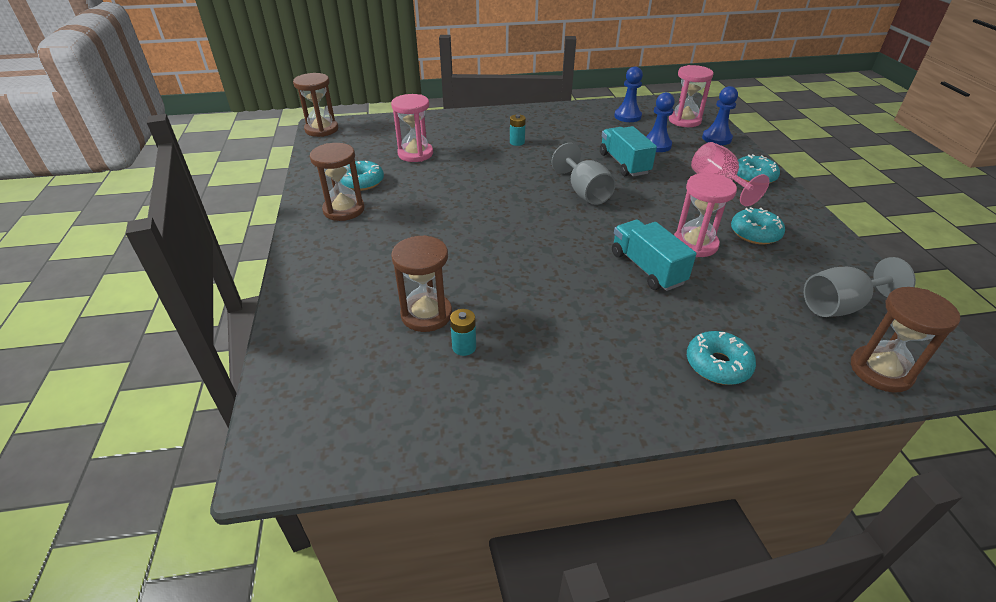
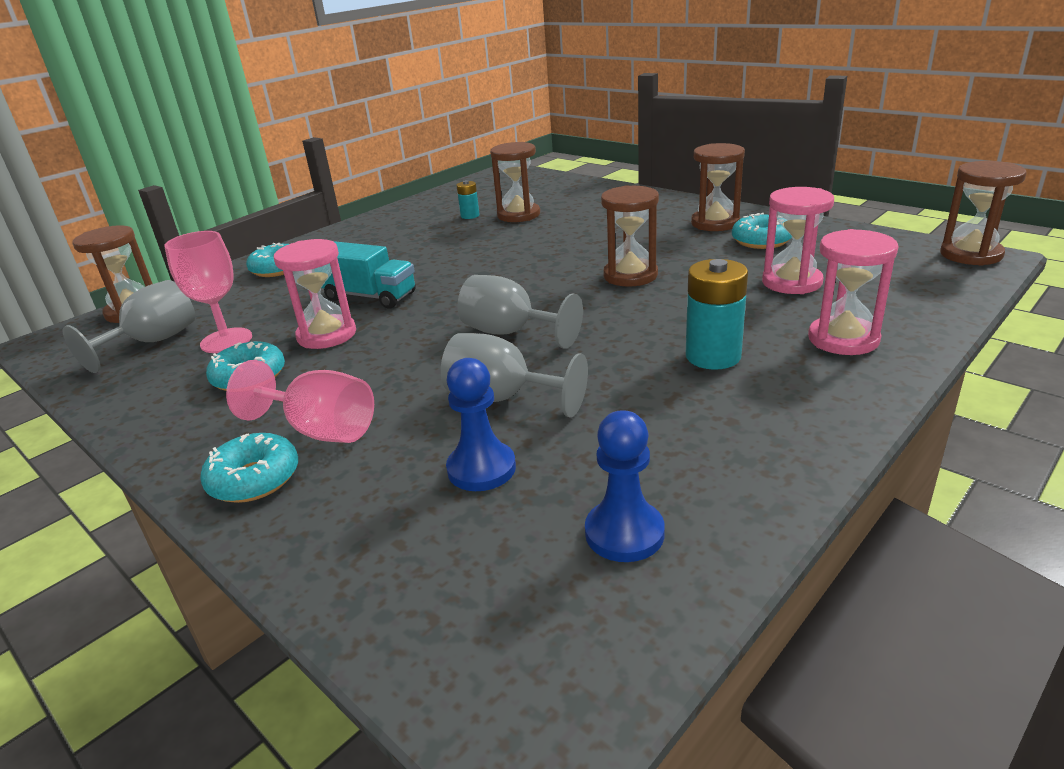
camera: 145 degrees right, 10 degrees down
(471, 196) = (630, 275): none -> brown hourglass
(517, 142) = (713, 356): turquoise battery -> turquoise battery, size x1.81
(624, 164) = (502, 398): turquoise truck -> grey goblet
(684, 120) = (475, 600): pink hourglass -> pink hourglass (843, 339)
(716, 138) = (359, 564): blue pawn -> none
(773, 276) = (226, 340): none -> pink goblet

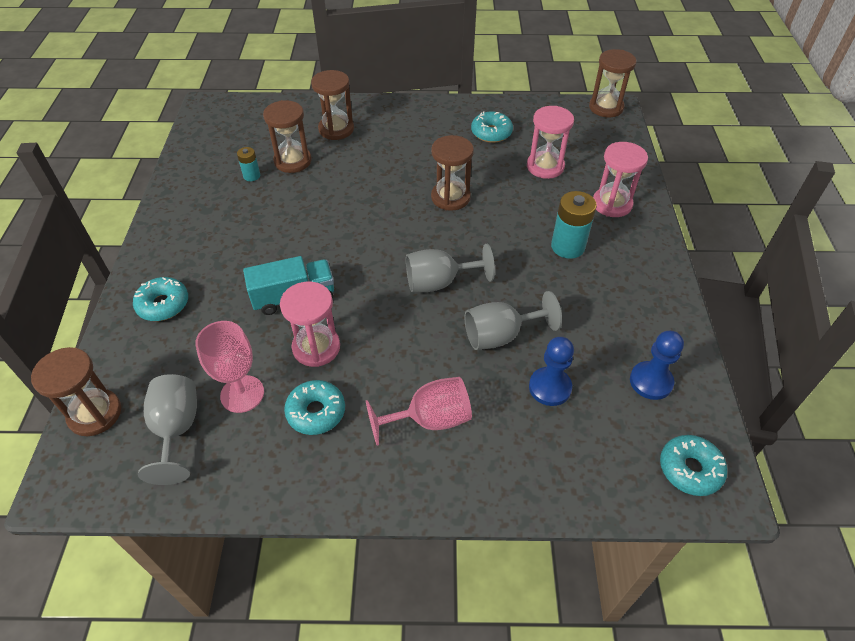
camera: 45 degrees left, 20 degrees up
(254, 479) = (442, 474): turquoise donut -> turquoise donut (690, 469)
(715, 223) = (445, 123): brown hourglass -> brown hourglass (336, 129)

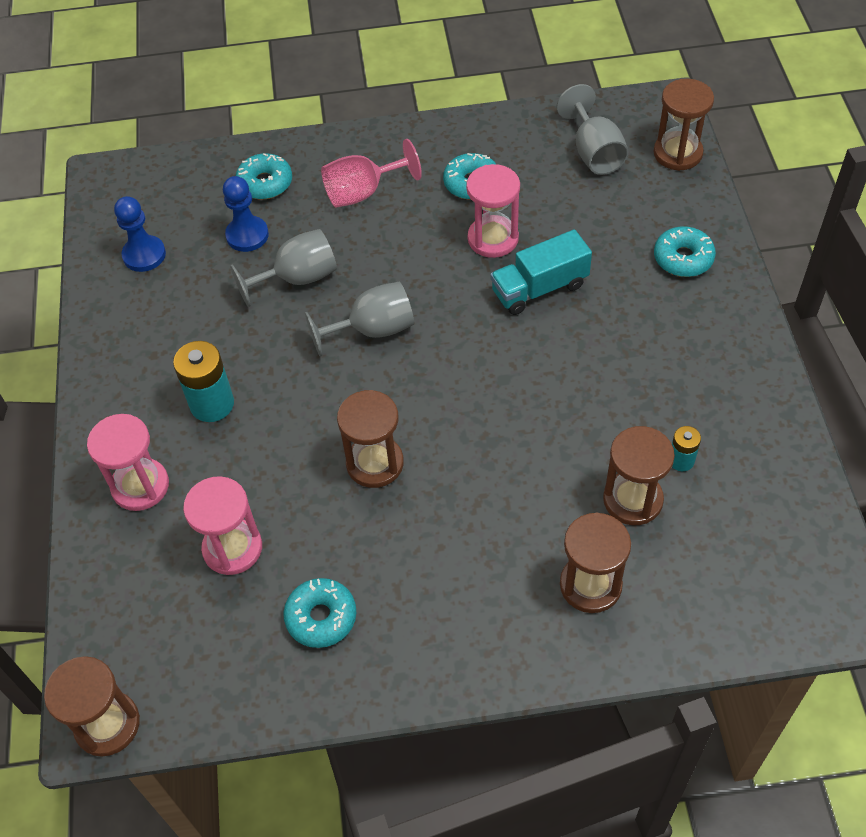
camera: 175 degrees right, 5 degrees up
(242, 394) = (549, 188): pink goblet -> none
(690, 469) = (128, 188): turquoise donut -> turquoise donut (265, 183)

